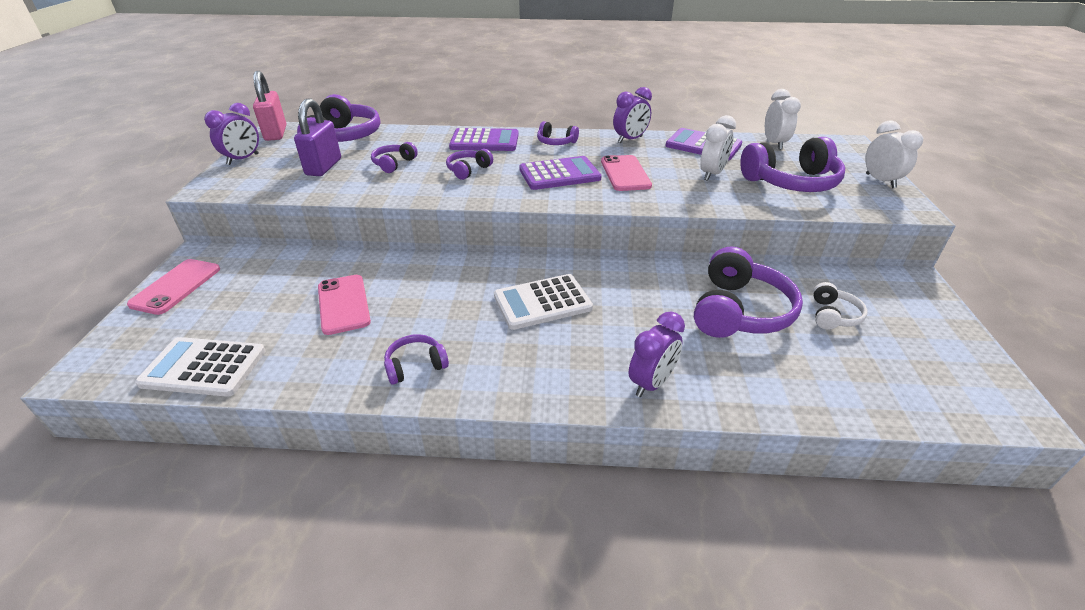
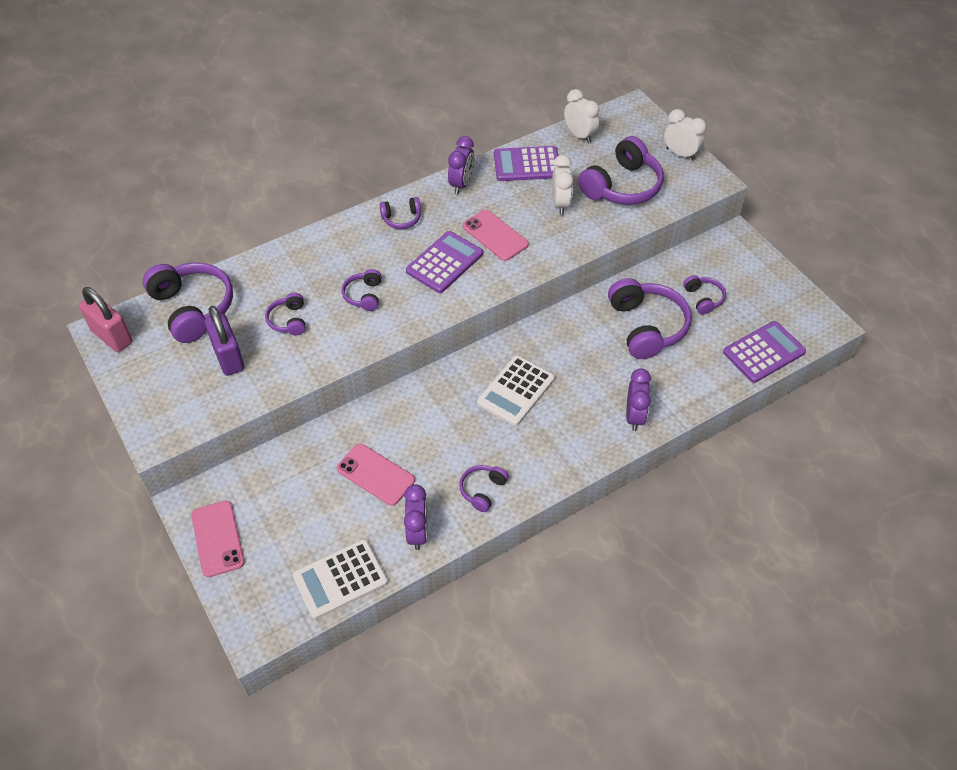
camera: 35 degrees left, 15 degrees up
(243, 159) = (134, 388): purple clock -> purple clock (417, 532)
(484, 141) = (336, 248): purple calculator -> purple calculator (764, 352)
(833, 315) = (703, 298): white headphones -> purple headphones

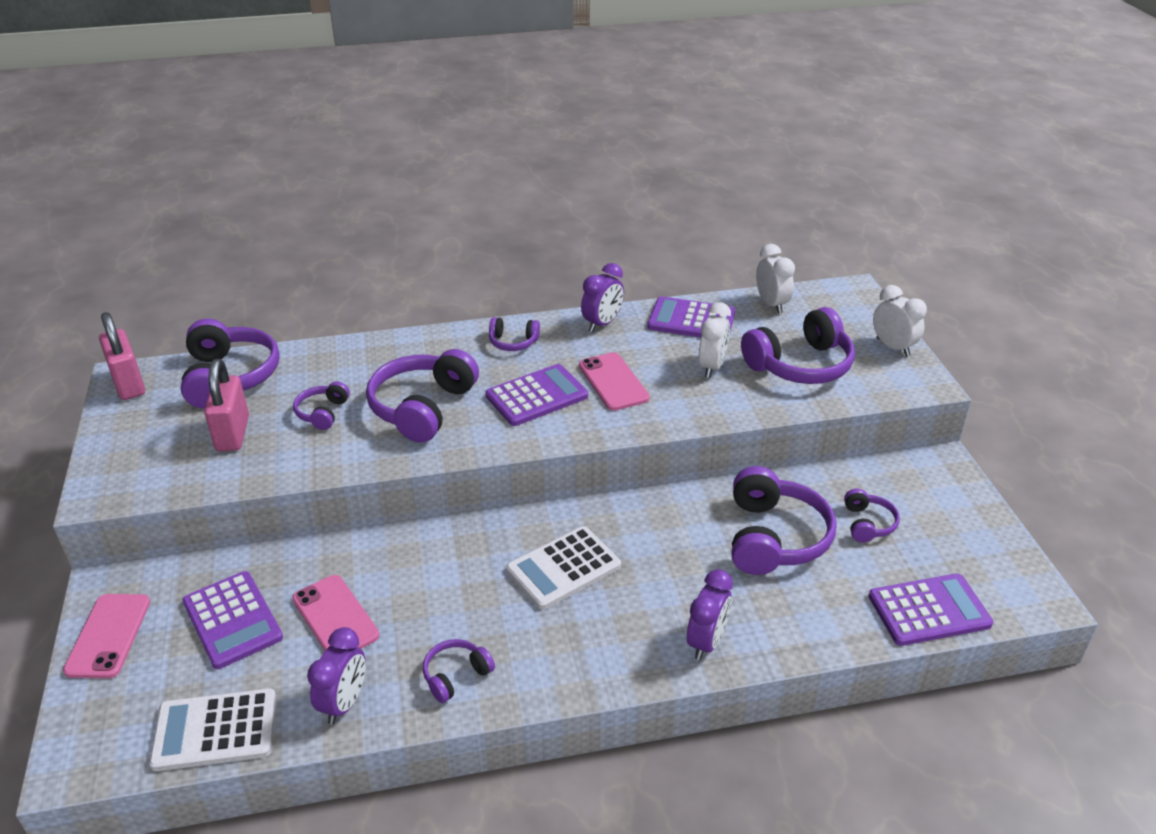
camera: 20 degrees right, 15 degrees down
(228, 357) = (233, 434): purple padlock -> pink padlock
(302, 499) = (232, 620): none -> purple calculator
(364, 295) = (423, 408): purple headphones -> purple headphones, size x1.98

